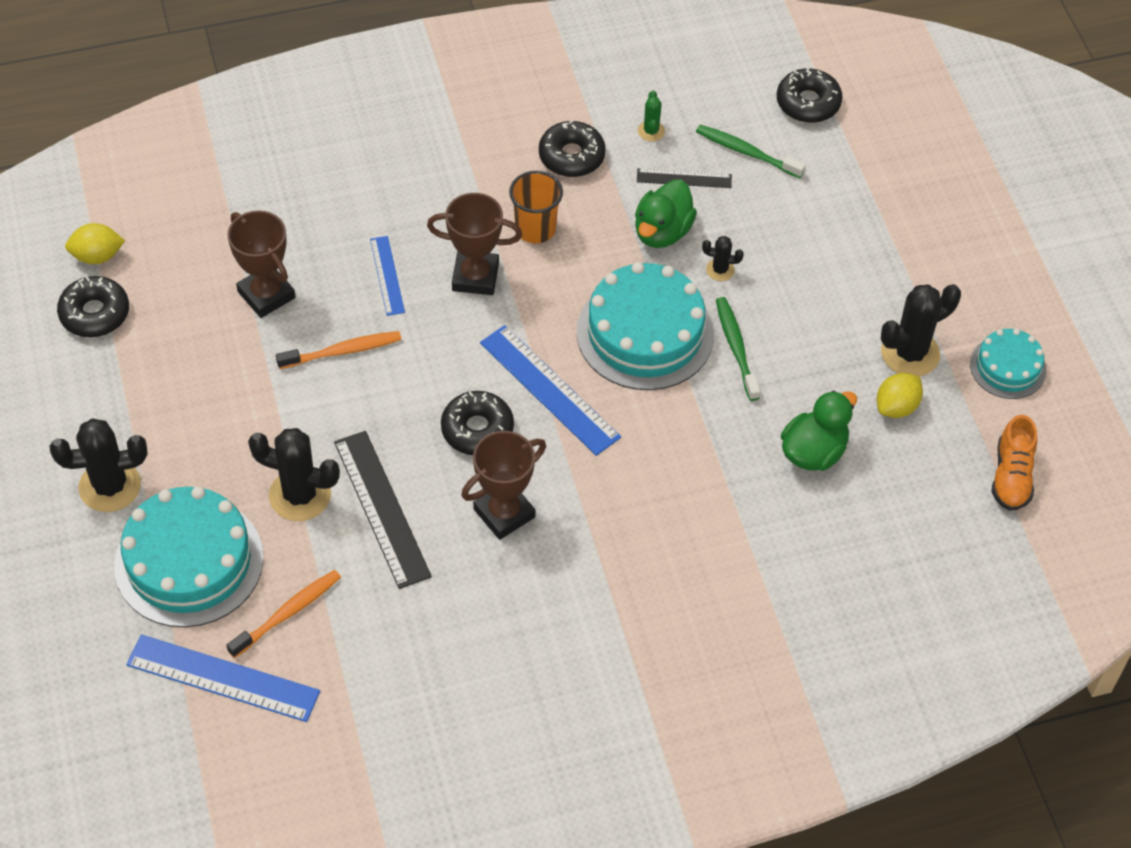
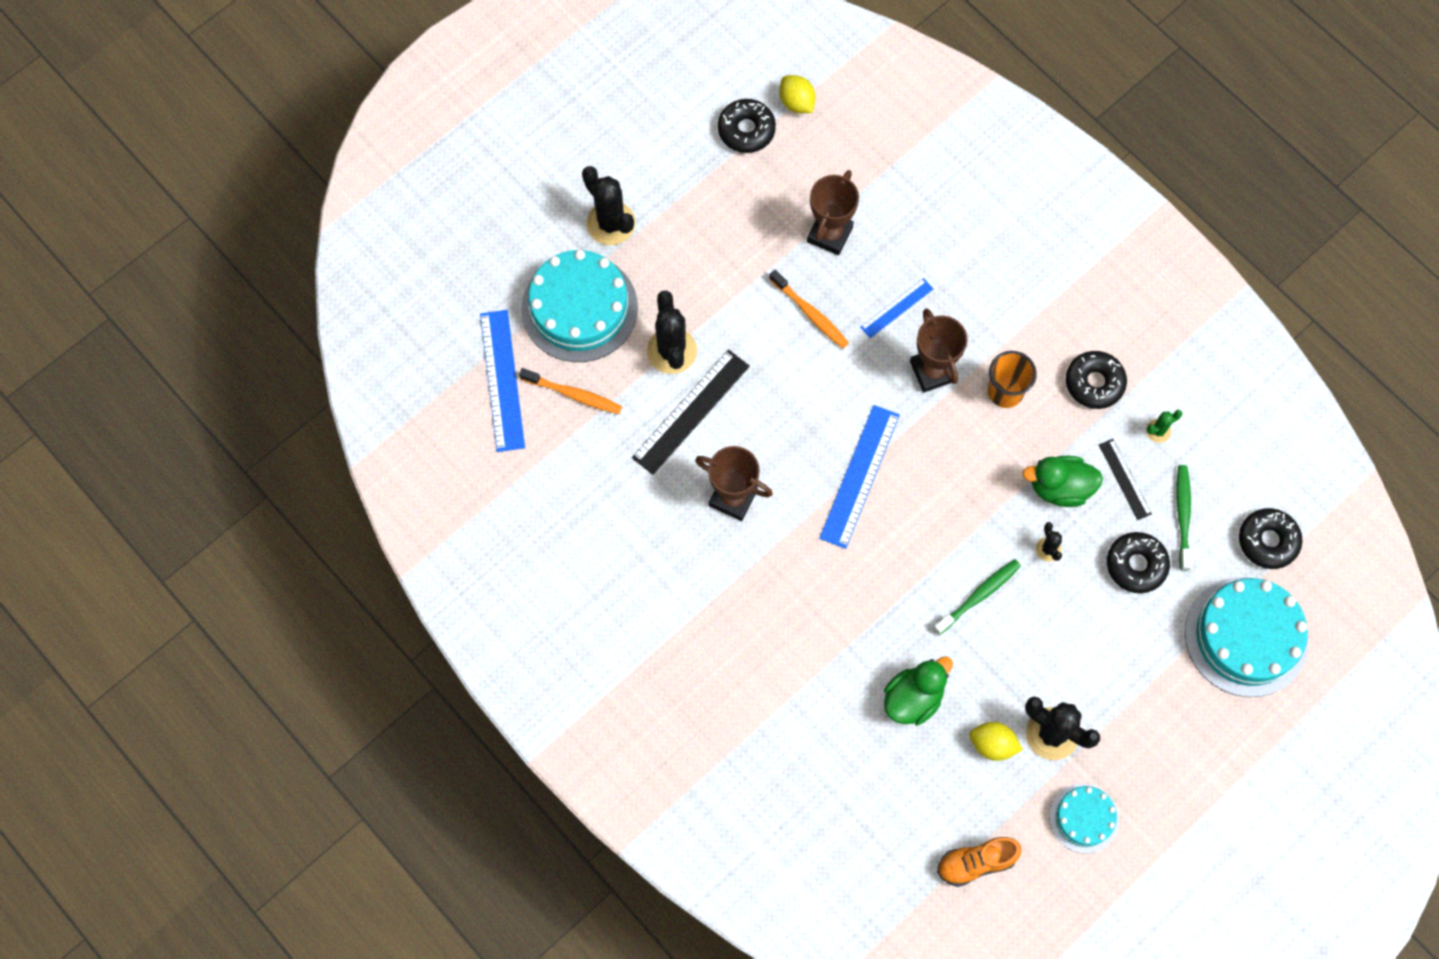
camera: 65 degrees right, 15 degrees up
(477, 429) = (795, 443): black donut -> black donut (1136, 565)
(645, 333) = (953, 521): turquoise cake -> turquoise cake (1246, 636)
(813, 452) = (913, 698): green duck -> green duck turned 60 degrees counterclockwise

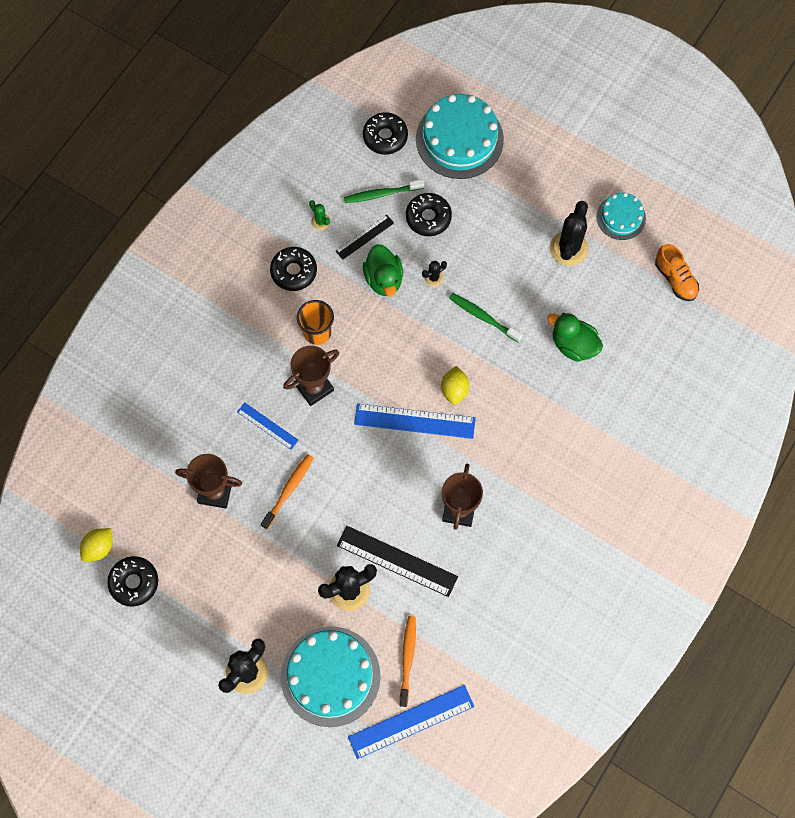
camera: 105 degrees left, 0 degrees up
(992, 744) = (589, 285): yellow lemon -> yellow lemon (454, 390)

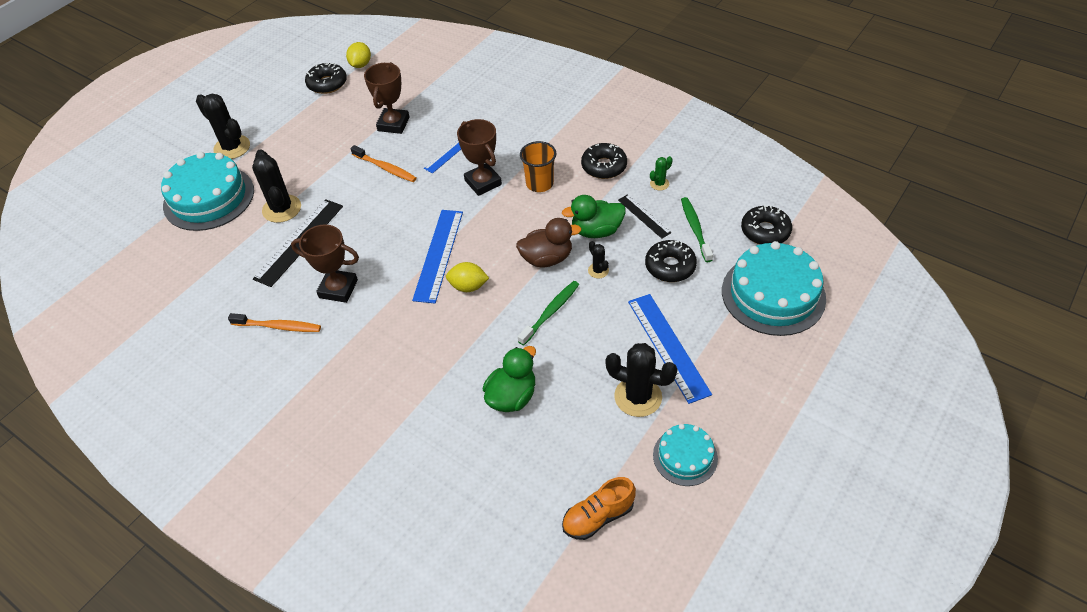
camera: 95 degrees right, 20 degrees down
(99, 548) = (360, 65): yellow lemon -> yellow lemon turned 60 degrees clockwise
(407, 659) = (204, 249): orange toothbrush -> orange toothbrush (278, 326)
(411, 721) = (146, 252): blue ruler -> blue ruler (668, 346)
(419, 322) = (547, 258): none -> brown duck

